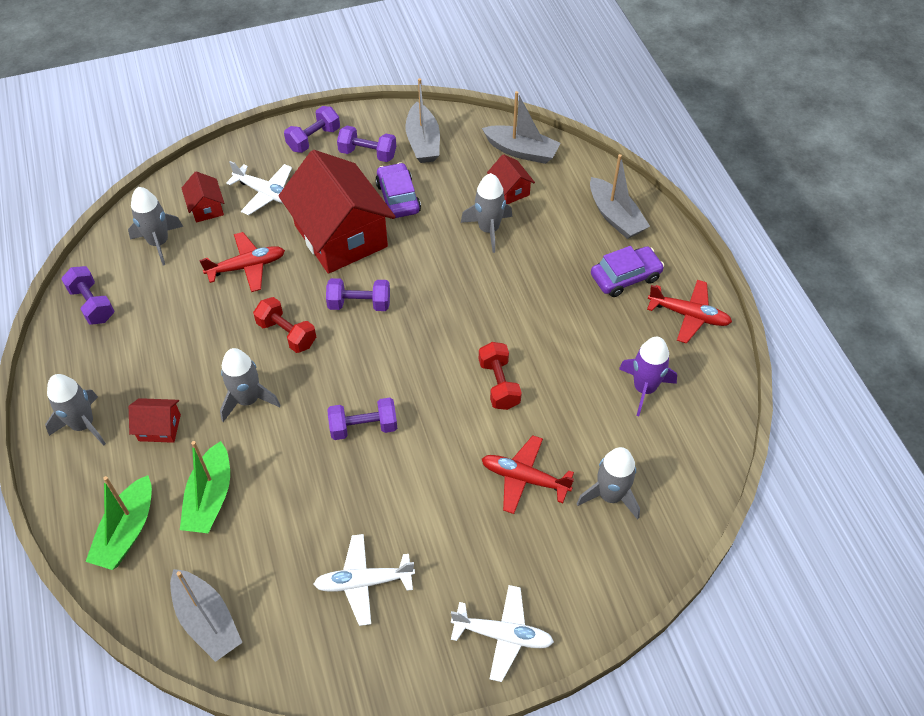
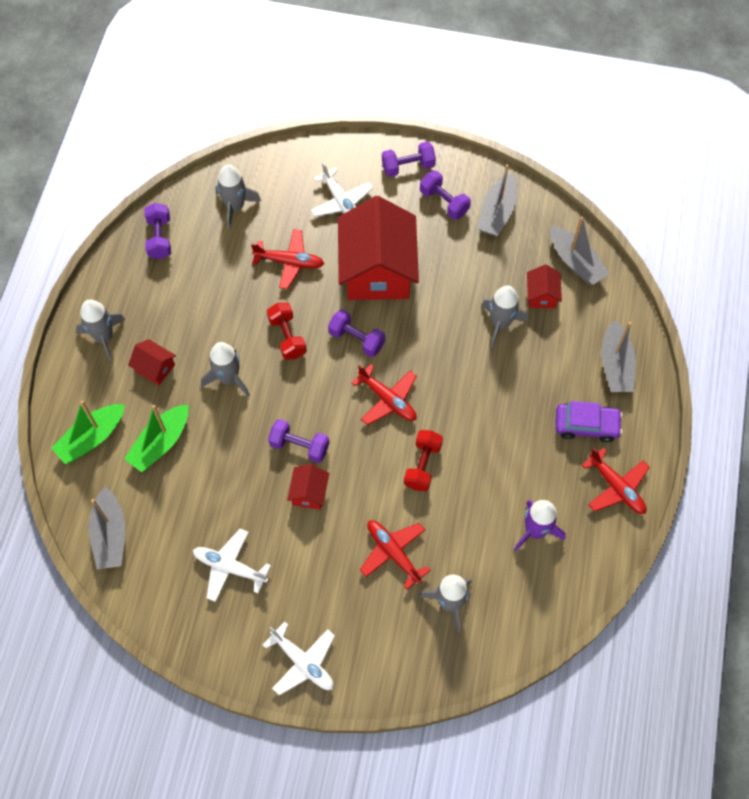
camera: 30 degrees right, 10 degrees up
(206, 208) = (287, 192): red house -> red house (309, 493)
(398, 198) = (444, 257): purple car -> none
(425, 342) = (388, 400): none -> red plane

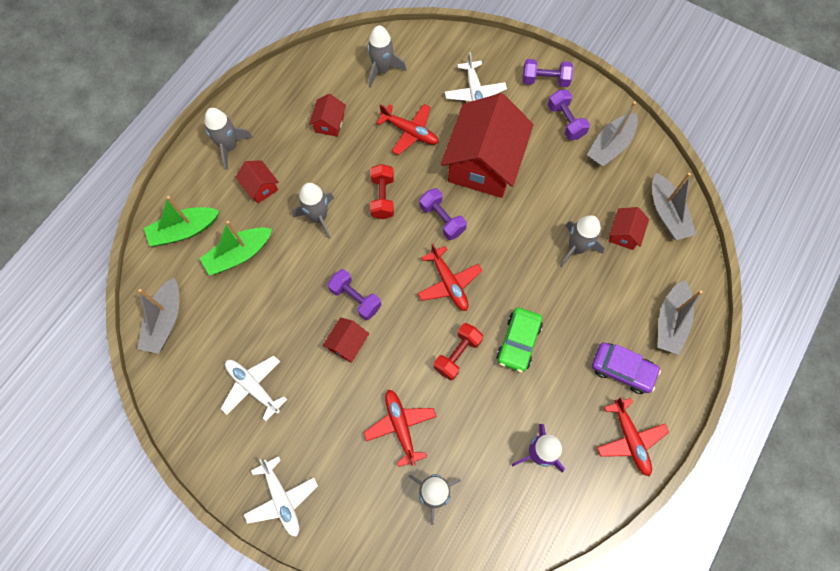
camera: 20 degrees right, 5 degrees up
(160, 238) = (309, 77): purple dumbbell -> none
(201, 279) = (329, 123): none -> red house
(477, 433) = (518, 342): none -> green car

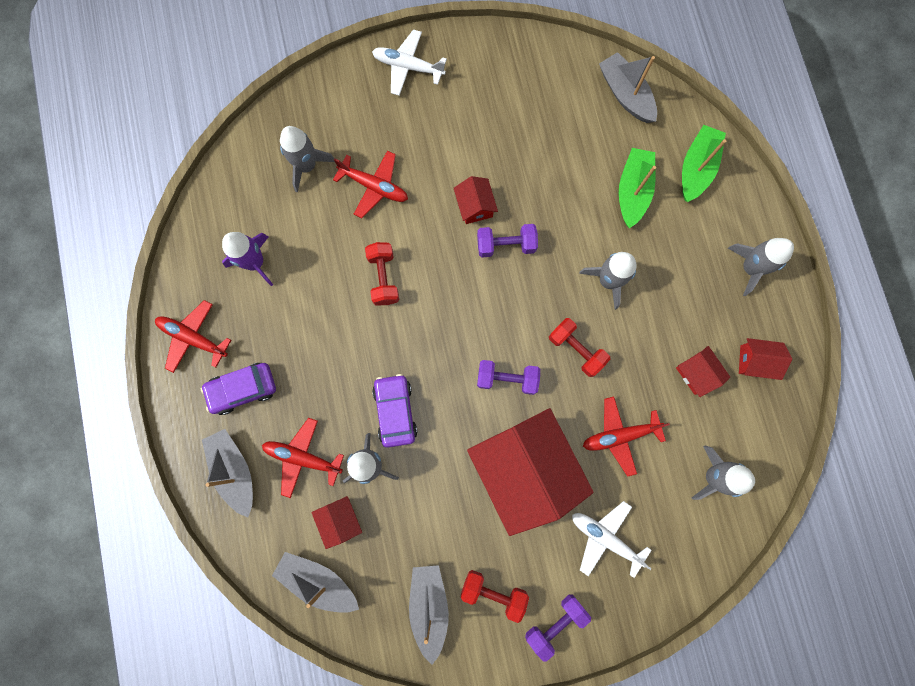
camera: 135 degrees right, 10 degrees up
(253, 387) = (509, 113): white plane -> none
(260, 187) = (683, 259): red house -> red house (755, 361)
(449, 283) = (446, 328): red plane -> red plane (302, 457)
(518, 342) = (345, 333): green car -> none
(531, 263) = (395, 411): none -> purple car
(566, 121) = (493, 592): purple dumbbell -> red dumbbell

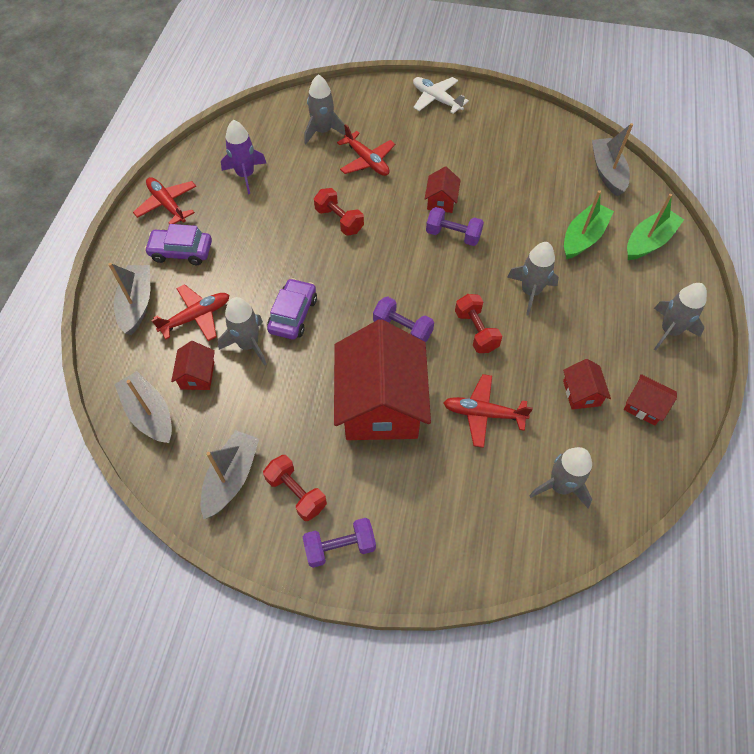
camera: 25 degrees right, 20 degrees down
(302, 457) = (196, 317): red plane -> red plane turned 105 degrees clockwise
(383, 278) = (339, 220): red dumbbell -> red dumbbell turned 60 degrees counterclockwise
(605, 537) = (427, 493): white plane -> none

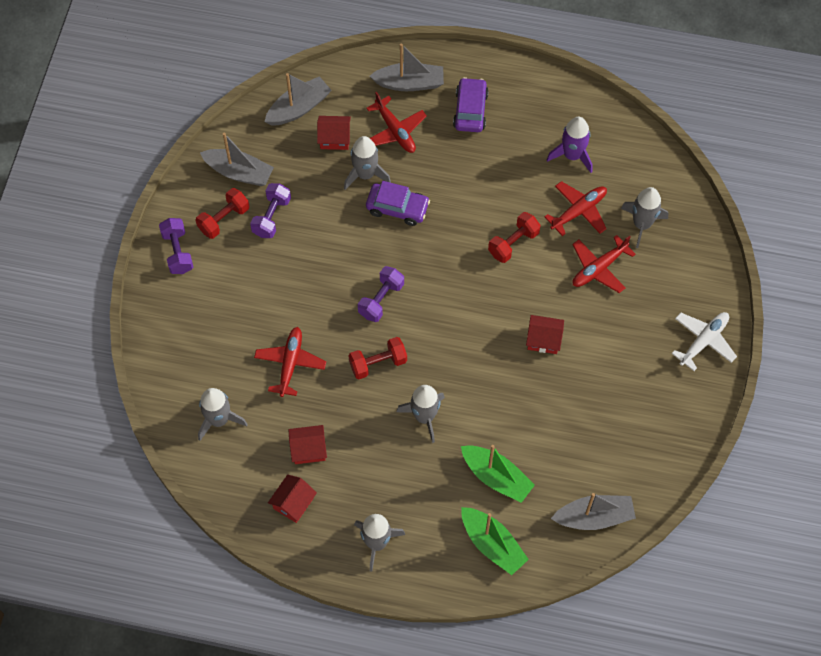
camera: 90 degrees right, 5 degrees up
(167, 204) = (529, 91): red plane -> red plane (579, 211)
(381, 404) = (302, 281): red house -> none
(453, 235) = (496, 349): purple dumbbell -> purple dumbbell (271, 217)

